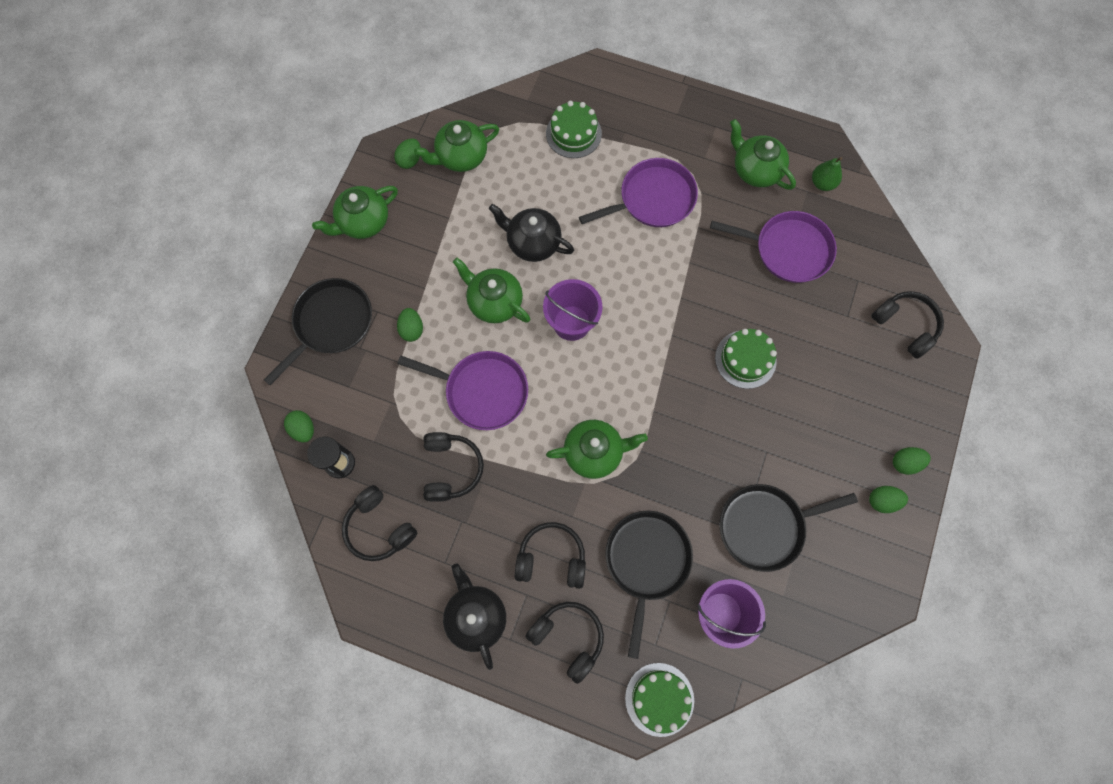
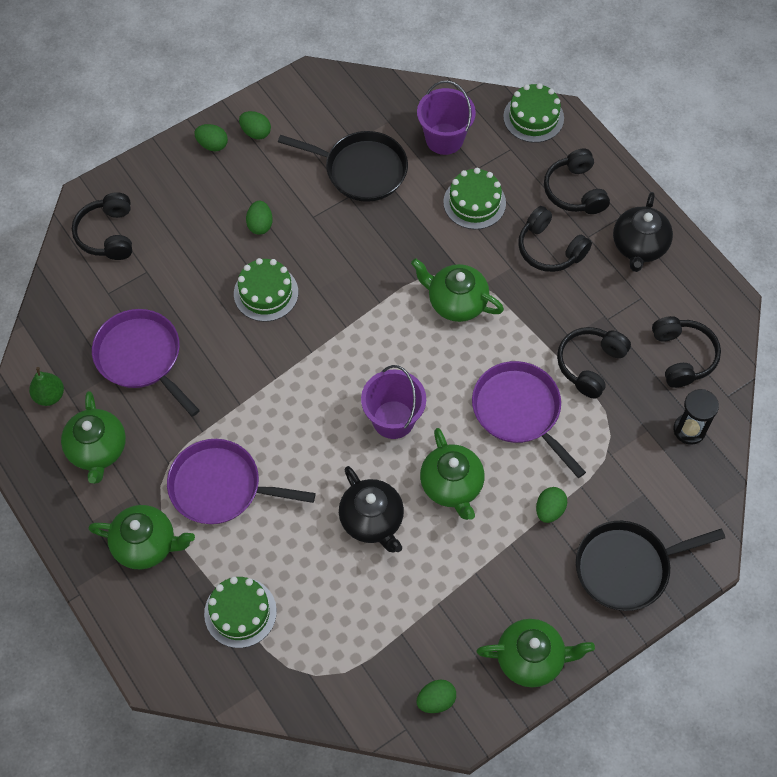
camera: 145 degrees left, 10 degrees down
(303, 429) = (708, 481): green egg -> green egg (260, 225)
(461, 157) = (378, 666): green teapot -> green teapot (146, 544)
(646, 561) = (474, 202): black pan -> green cake

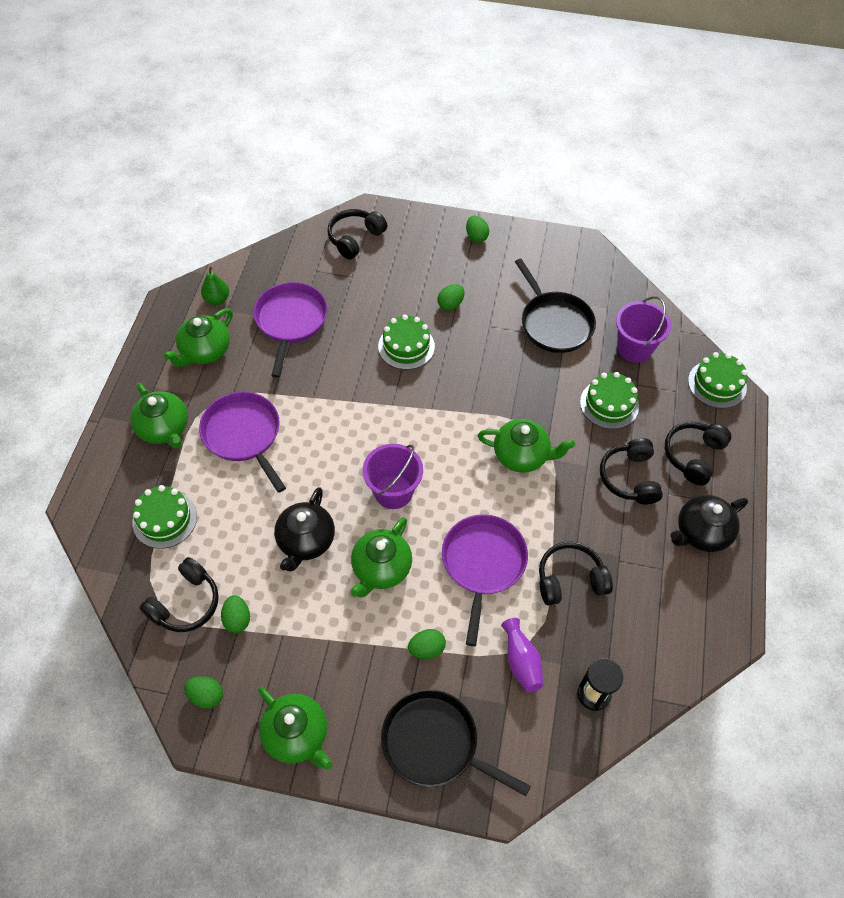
camera: 45 degrees right, 5 degrees down
(256, 132) = (512, 250): green egg -> green egg (237, 619)
(456, 302) = (522, 455): green teapot -> green teapot turned 120 degrees clockwise
(620, 455) = (521, 661): none -> purple vase
(682, 356) = (648, 638): black headphones -> black headphones (186, 603)

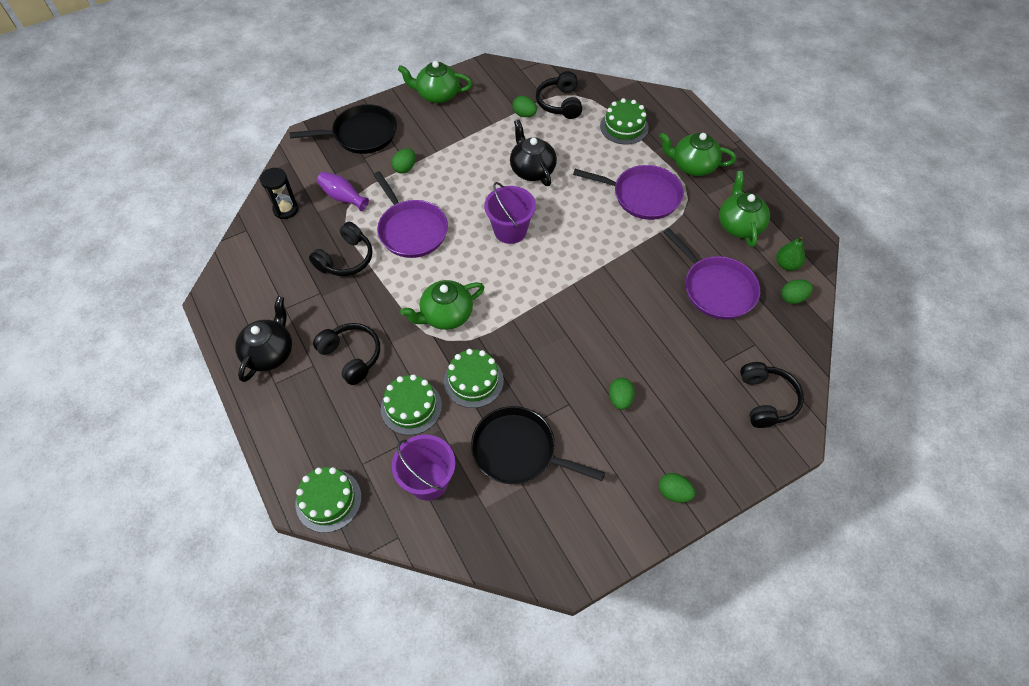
camera: 140 degrees right, 0 degrees up
(206, 696) = (500, 80): green egg -> green egg (793, 298)
(381, 569) = (472, 186): green teapot -> none
(406, 346) = (612, 334): green cake -> green cake (473, 381)
(693, 455) = (311, 412): black headphones -> none

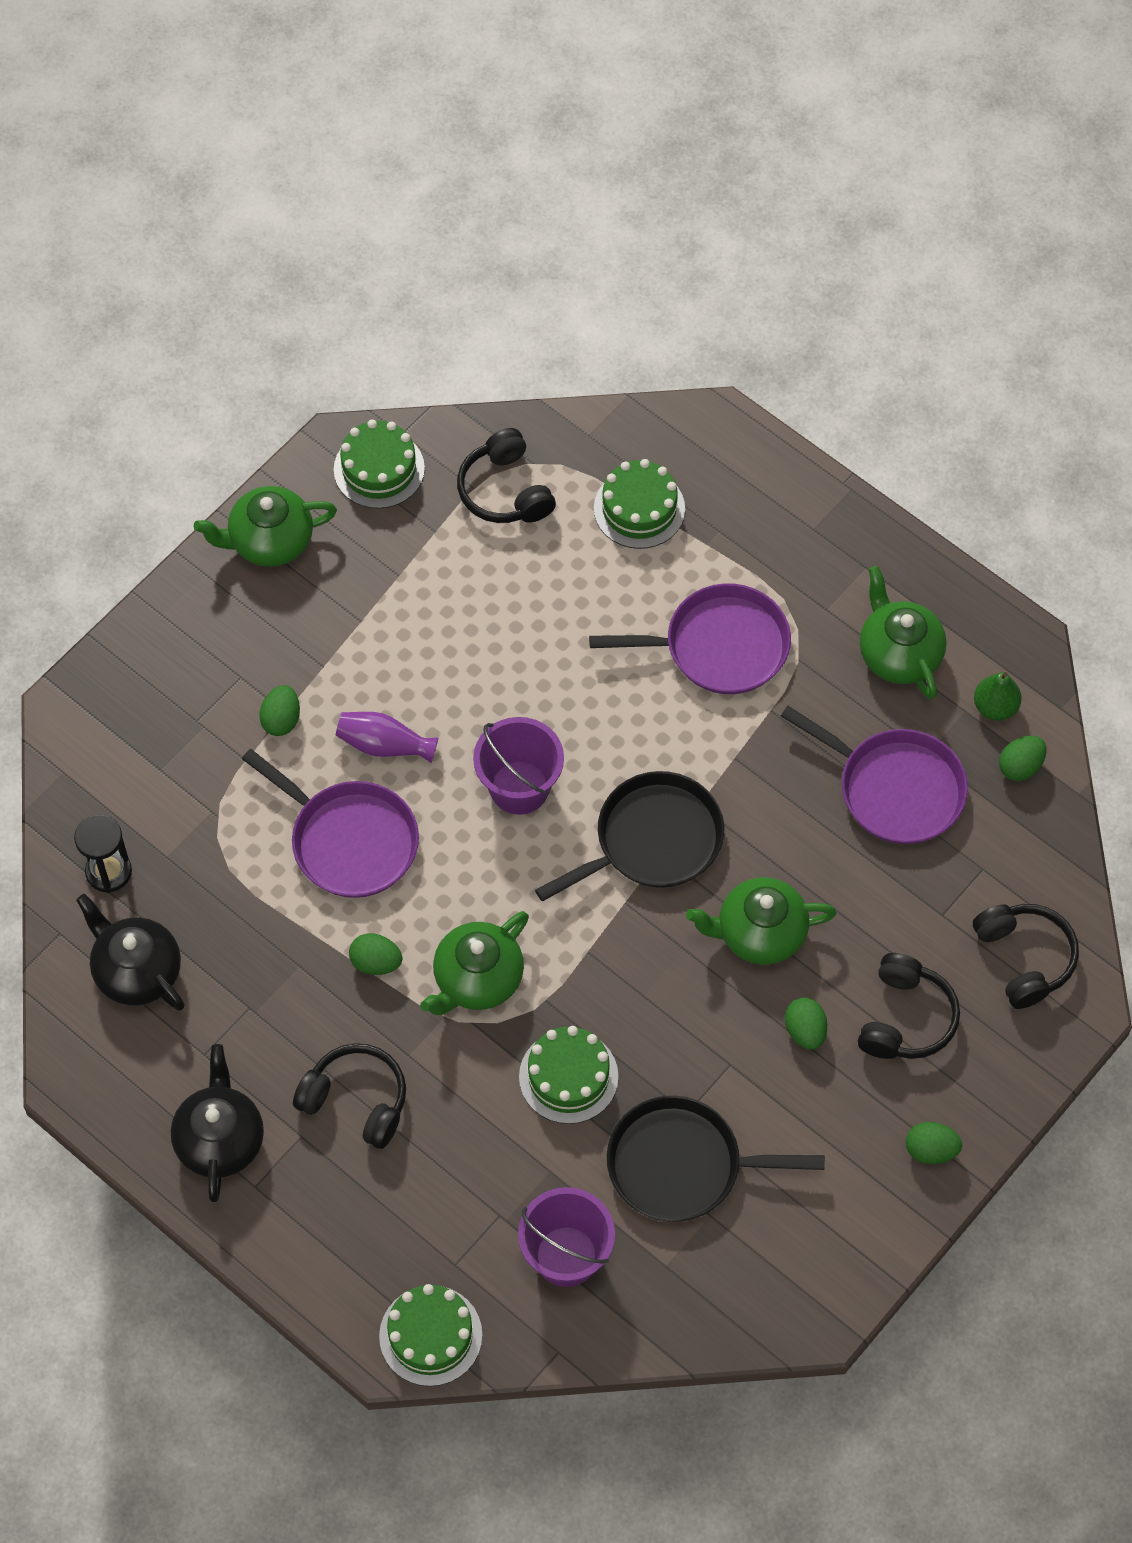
camera: 20 degrees left, 5 degrees up
(343, 197) = (199, 814): purple vase -> purple vase (384, 745)
(346, 259) = (262, 932): black headphones -> black headphones (906, 1018)
(361, 134) = (168, 673): black pan -> black pan (653, 840)
(411, 407) = (489, 1151): green cake -> green cake (379, 469)
(524, 114) = (449, 536): green egg -> green egg (376, 962)
(532, 170) = (509, 652): black teapot -> black teapot (136, 971)
(692, 166) = (785, 556): green teapot -> green teapot (759, 933)

